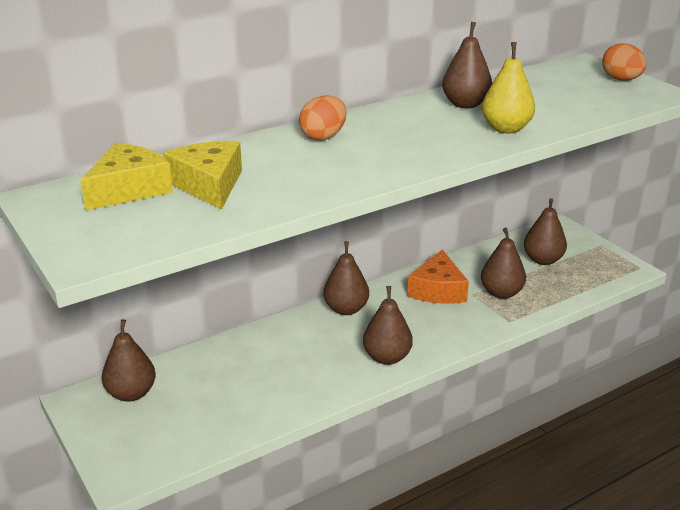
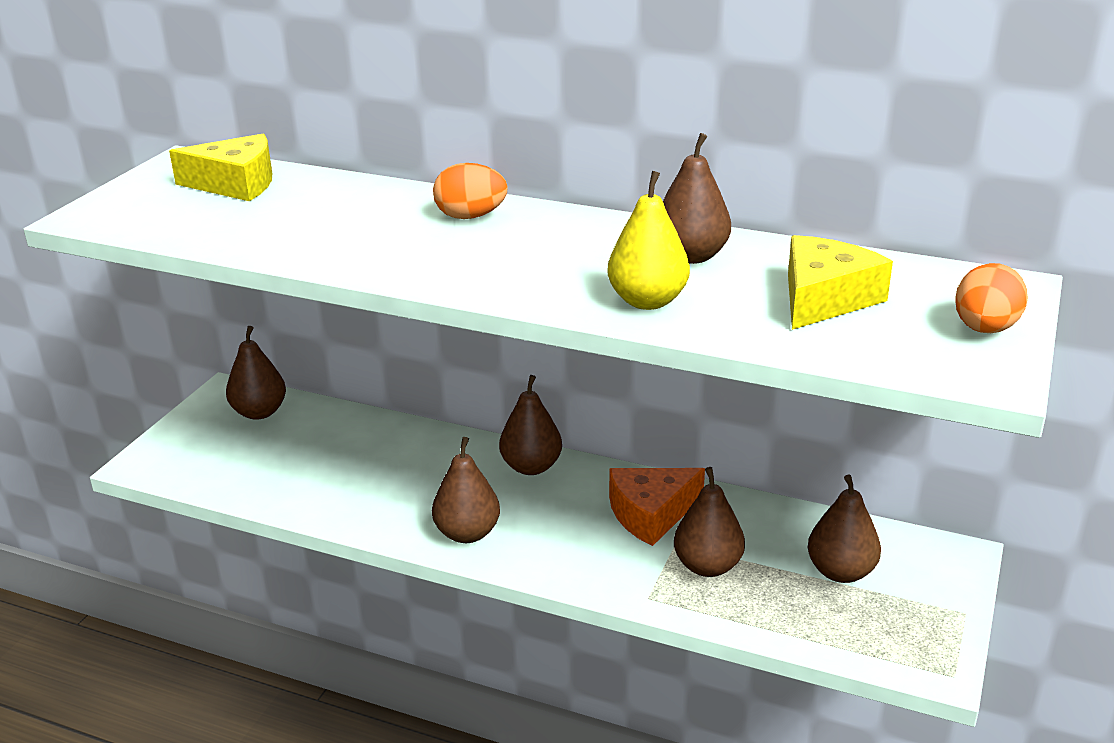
camera: 55 degrees right, 0 degrees up
(208, 185) = (283, 209): yellow cheese -> yellow cheese (824, 298)

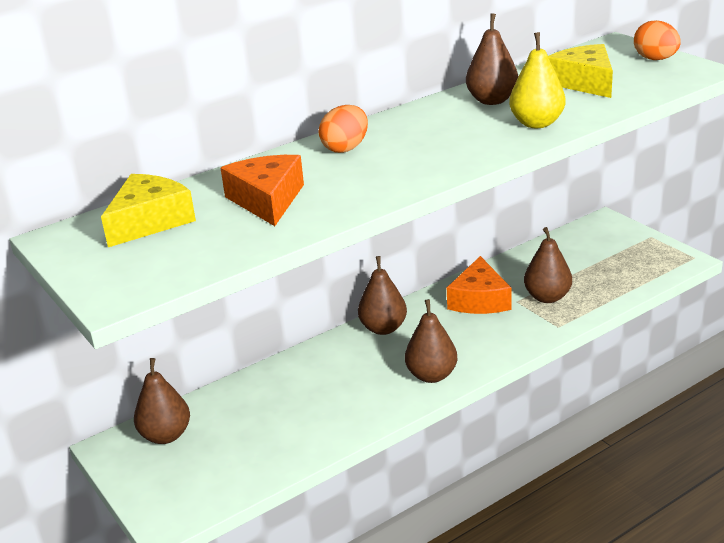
camera: 55 degrees left, 0 degrees up
(315, 217) = (267, 200): none -> orange cheese
(840, 572) = (589, 258): brown pear -> none

